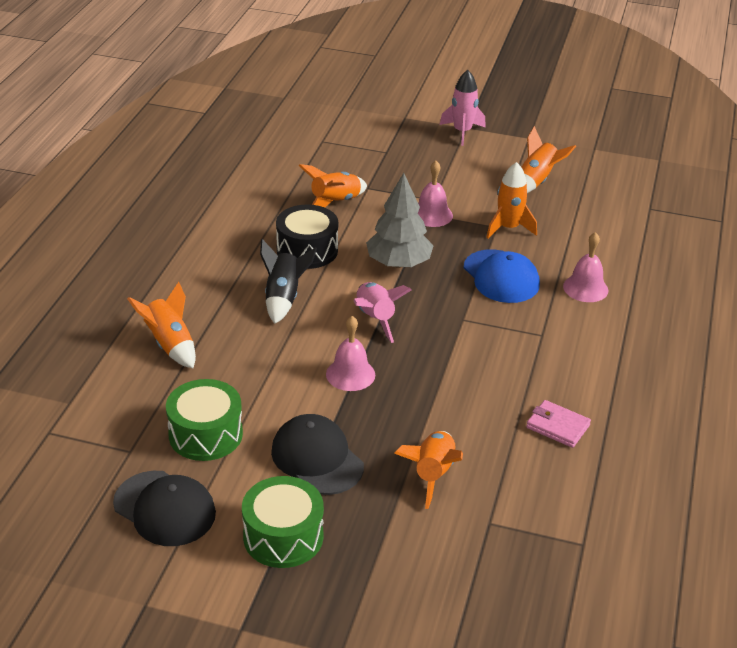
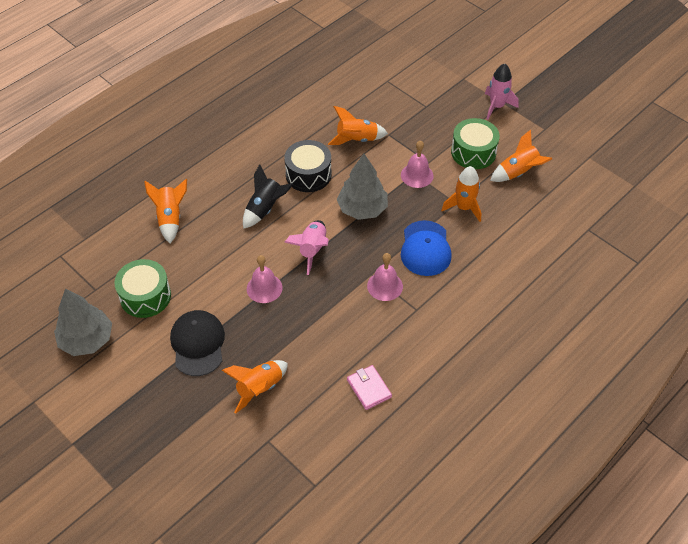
camera: 30 degrees right, 15 degrees up
(164, 508) = (87, 340): black cap -> grey tree
(283, 536) = (139, 391): green drum -> green drum (473, 152)
(585, 288) = (479, 282): pink bell -> pink bell (385, 286)

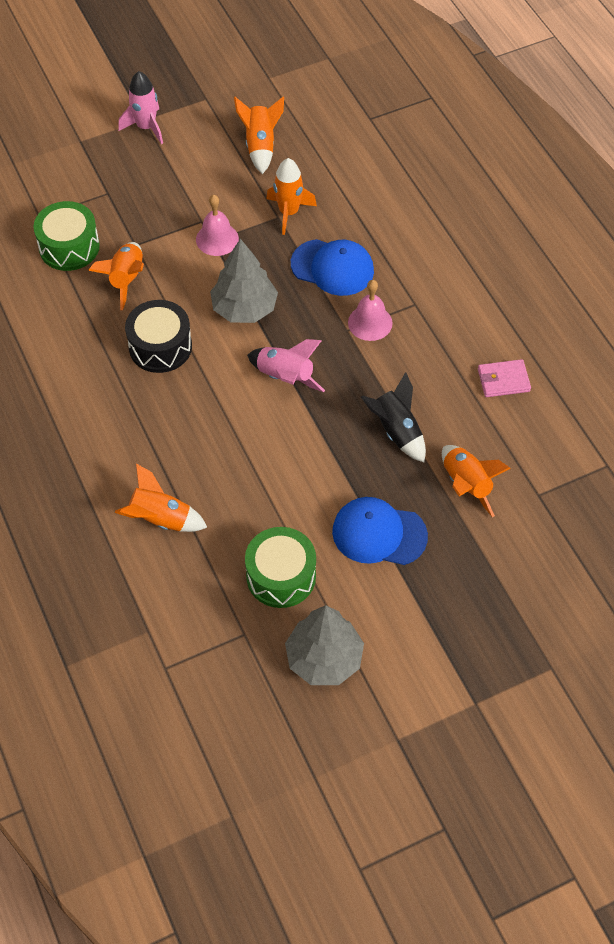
camera: 70 degrees left, 5 degrees up
(198, 344) = (379, 533): black cap -> blue cap
(264, 288) = (322, 442): pink bell -> none
(265, 209) = (195, 408): black rocket -> black rocket (396, 431)
(473, 152) = (208, 174): green drum -> green drum (69, 247)

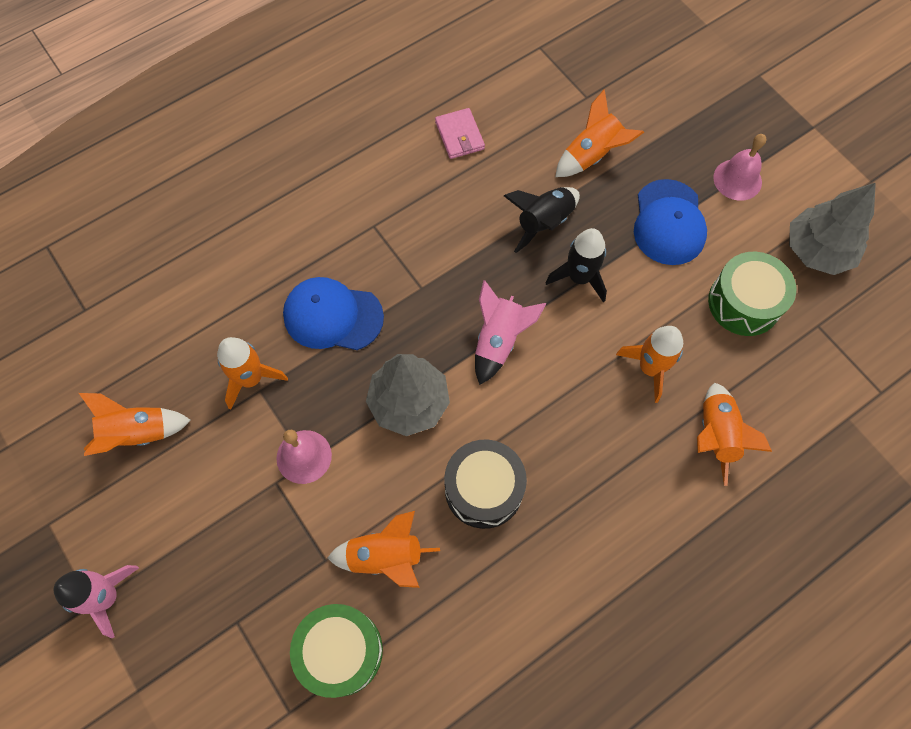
camera: 100 degrees left, 10 degrees up
(234, 483) = (650, 368): none -> orange rocket
(332, 267) = (333, 316): blue cap -> blue cap turned 90 degrees counterclockwise
(334, 448) = (579, 277): none -> black rocket
(370, 322) = (407, 266): pink bell -> pink bell (737, 179)

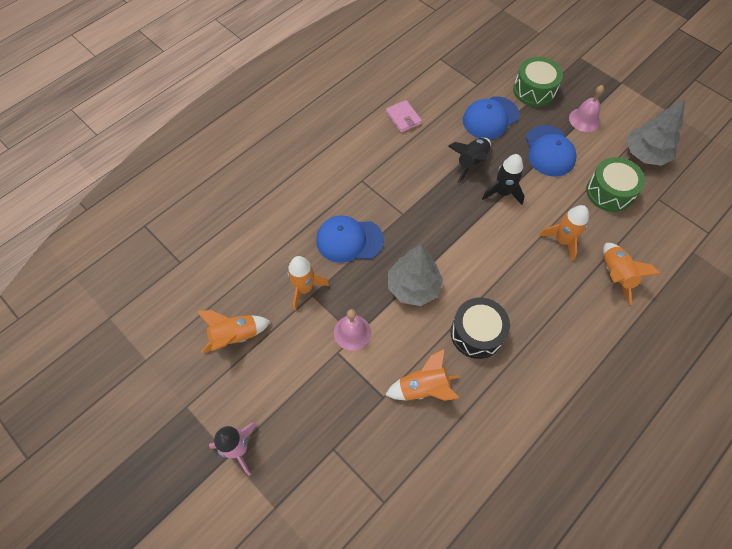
camera: 10 degrees left, 5 degrees down
(340, 651) = (409, 455): green drum -> green drum (534, 90)
(499, 340) = (461, 239): pink rocket -> none
(592, 155) = (490, 118): orange rocket -> blue cap

